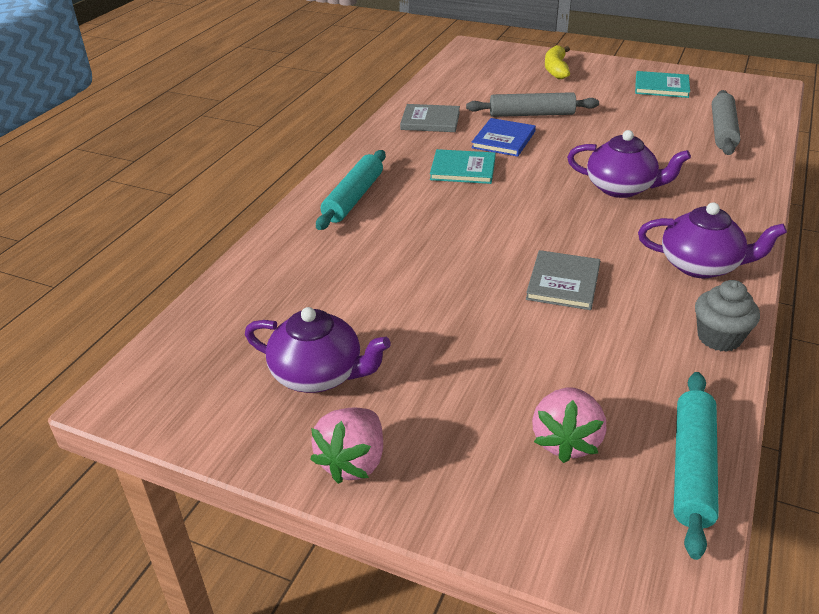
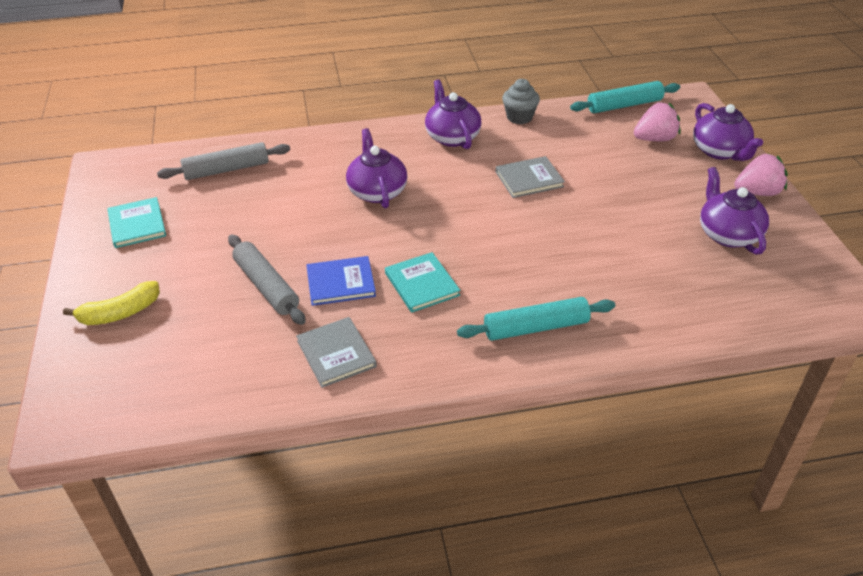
camera: 125 degrees left, 5 degrees up
(475, 495) = (720, 151): none -> purple teapot

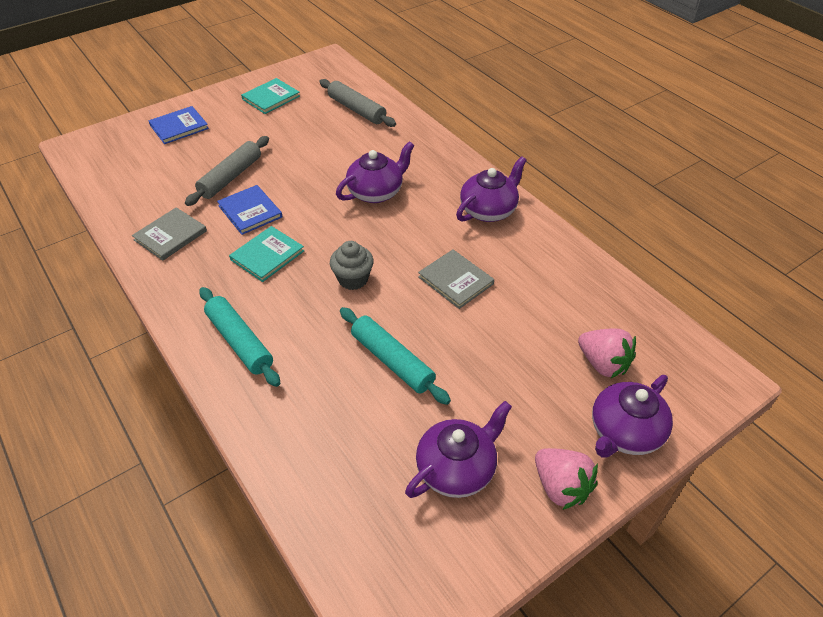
camera: 65 degrees right, 5 degrees up
(120, 313) = (179, 127): yellow banana -> blue book
(519, 117) = (558, 245): grey cupcake -> grey cupcake (353, 279)
(624, 105) = (652, 321): turquoise rolling pin -> turquoise rolling pin (392, 361)

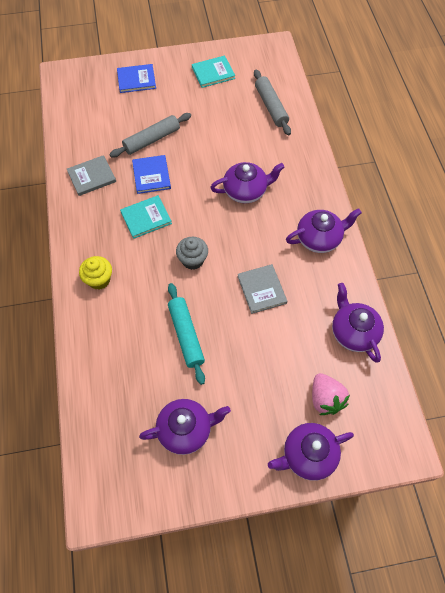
camera: 25 degrees right, 15 degrees up
(240, 341) = (99, 280): turquoise rolling pin -> yellow cupcake
(560, 487) = (243, 472): pink strawberry -> none
(586, 285) = (353, 332): none -> purple teapot

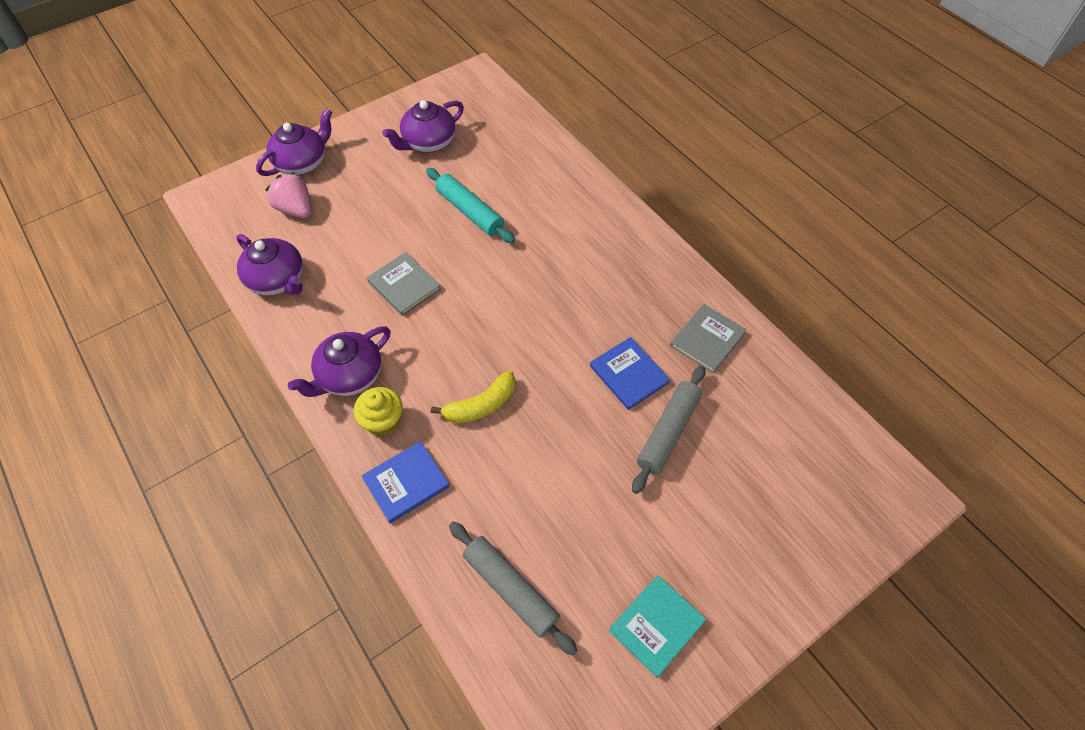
camera: 155 degrees right, 5 degrees down
(99, 280) = (600, 227): yellow cupcake -> yellow cupcake (383, 421)
(136, 80) = (778, 542): blue book -> blue book (406, 482)
(146, 218) = (595, 314): turquoise book -> none
(193, 260) = (505, 287): grey cupcake -> none
(246, 191) = (481, 405): purple teapot -> yellow banana

